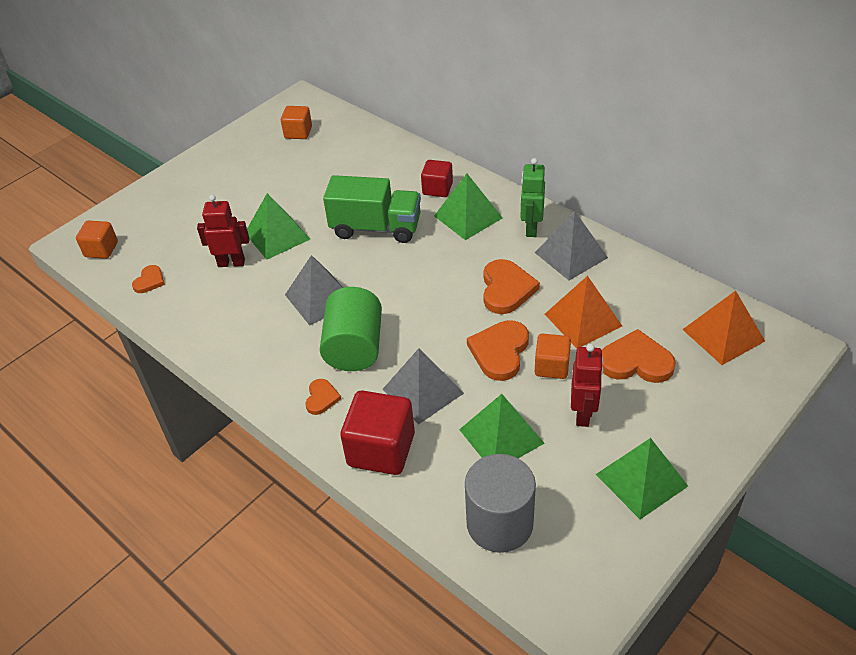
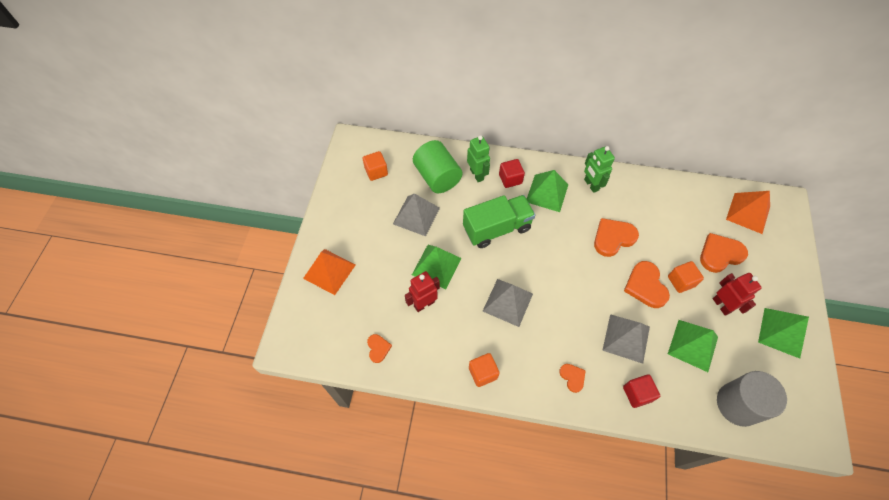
camera: 35 degrees left, 15 degrees up
(101, 249) = (316, 340): orange cube -> orange cube (483, 373)
(354, 347) = (560, 328): green cylinder -> green cylinder (437, 177)
(381, 449) = (637, 394): red cube -> red cube, size x0.60
(403, 172) = (477, 174): none -> green robot
(506, 289) = (613, 238): orange heart -> orange heart turned 90 degrees counterclockwise
(571, 255) = (628, 194): grey pyramid -> grey pyramid (416, 216)
(582, 320) = (671, 239): orange pyramid -> orange pyramid (329, 271)

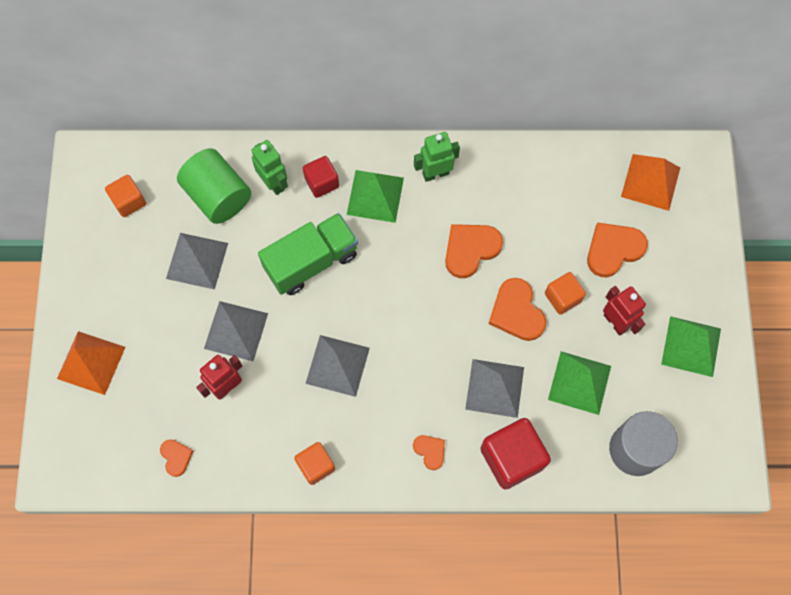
camera: 10 degrees left, 10 degrees up
(436, 266) = (236, 331): green pyramid -> grey pyramid
(591, 185) = (435, 173): green robot -> green robot turned 105 degrees clockwise
(637, 394) = (512, 458): red cube -> red cube, size x1.68

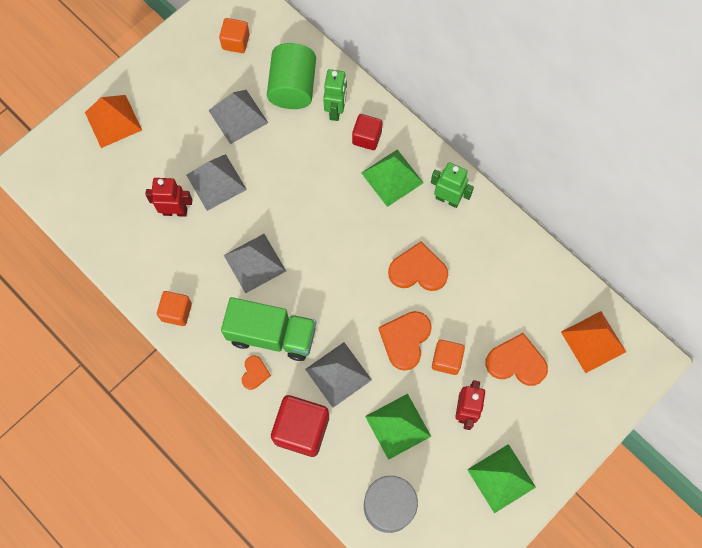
camera: 45 degrees right, 0 degrees up
(176, 457) = (102, 225): orange heart -> none
(311, 262) = (307, 182): green truck -> green truck (272, 335)

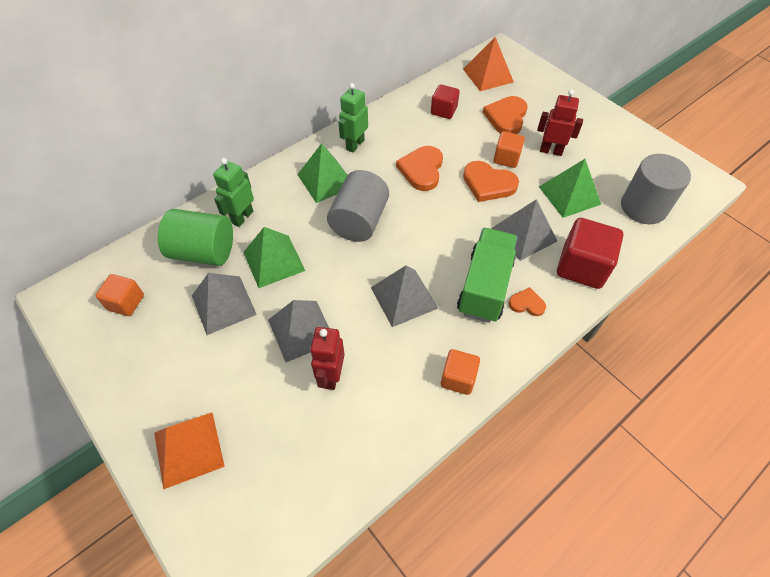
camera: 85 degrees left, 15 degrees down
(336, 110) = (242, 217): green robot -> green robot turned 75 degrees counterclockwise
(341, 215) = (359, 221): none -> grey cylinder
(367, 137) = (279, 195): red cube -> red cube (443, 111)
(501, 478) = (605, 135): green pyramid -> green pyramid (274, 261)

